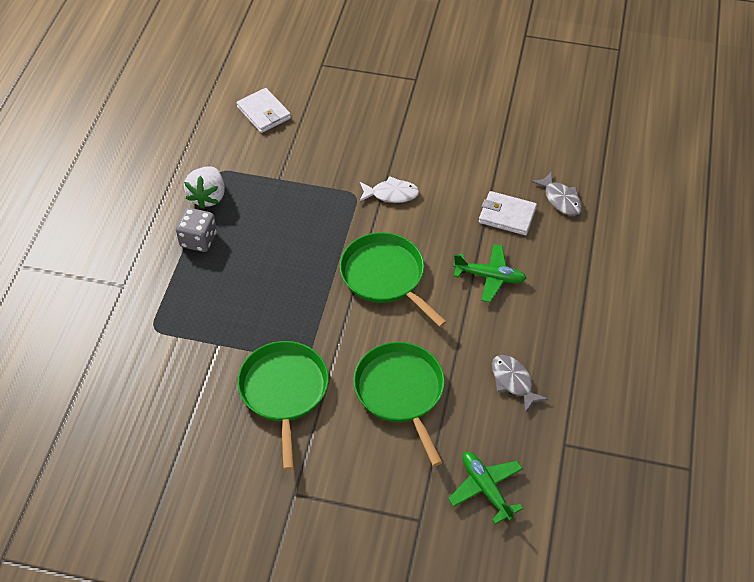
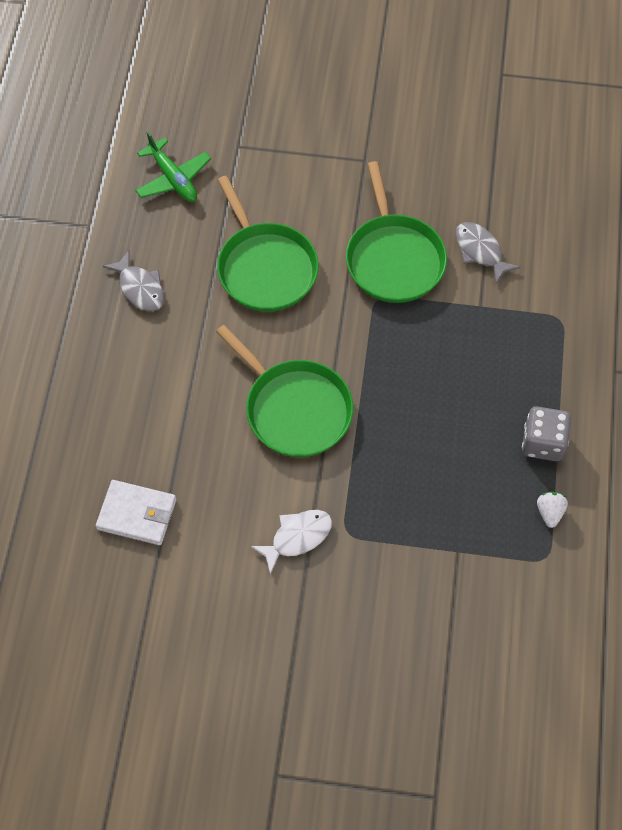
camera: 175 degrees right, 10 degrees up
(208, 197) = (549, 512): white strawberry -> white strawberry, size x0.55
(264, 113) = (507, 678): white wallet -> none
(391, 194) = (297, 537): white fish -> white fish turned 150 degrees clockwise
(490, 277) = (163, 418): green plane -> none
(560, 199) = (61, 548): grey fish -> grey fish (480, 251)

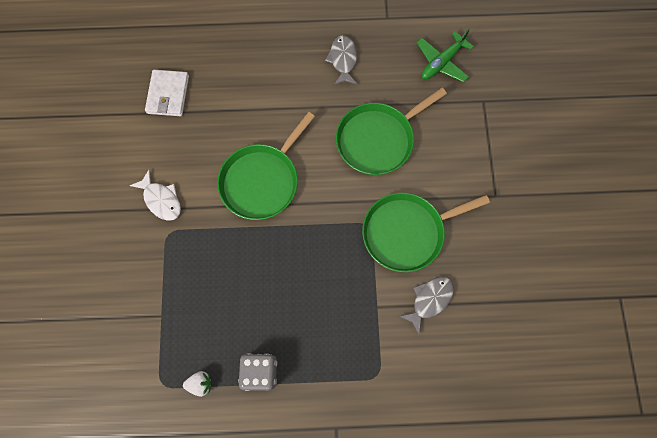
camera: 80 degrees right, 10 degrees up
(140, 288) = (343, 60): grey fish -> grey fish turned 135 degrees clockwise

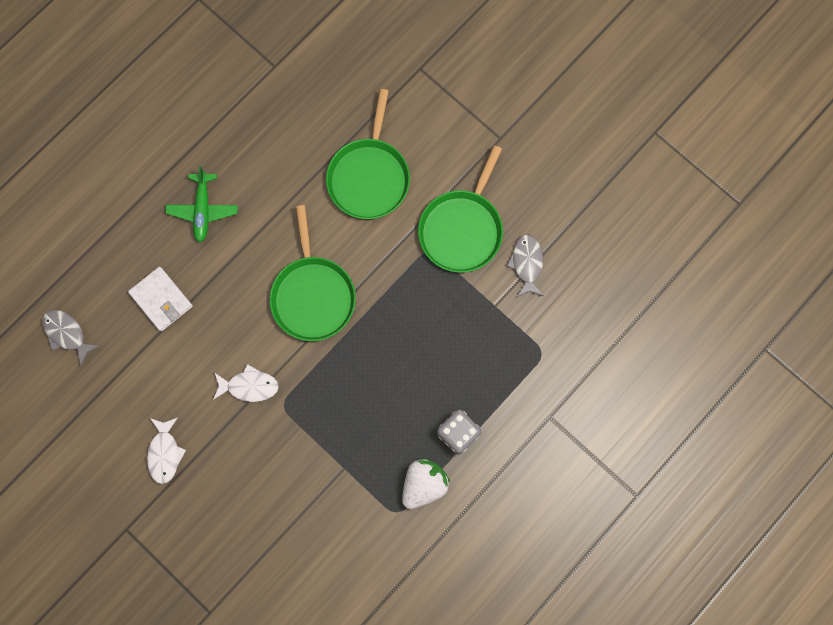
camera: 45 degrees left, 5 degrees up
(67, 191) = (165, 453): none -> white fish
(200, 383) = (424, 484): white strawberry -> white strawberry, size x1.83
(343, 60) = (275, 136): grey fish -> grey fish (67, 334)
(442, 62) = (356, 65): green plane -> green plane (203, 210)

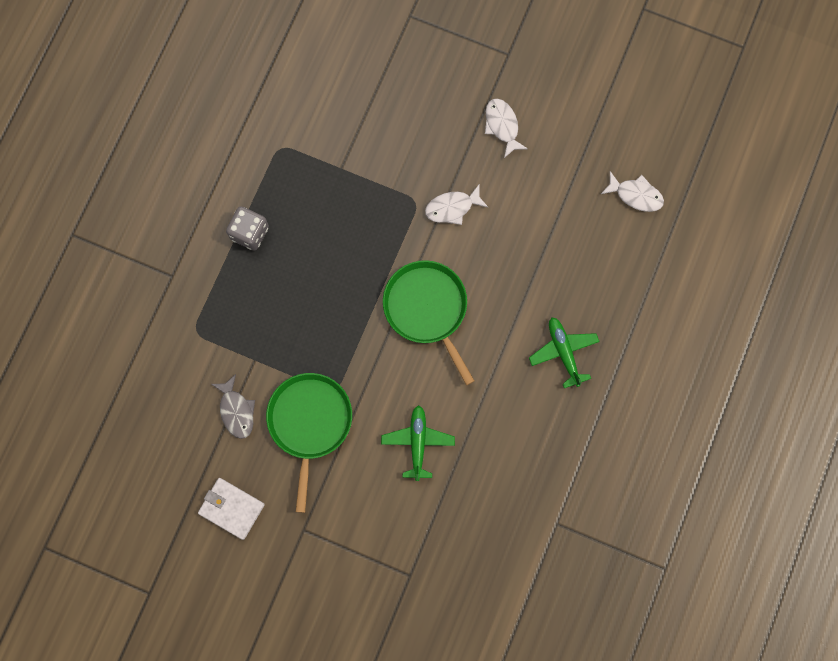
camera: 160 degrees right, 0 degrees up
(67, 334) = (635, 195): grey fish -> white fish
(161, 299) = (565, 255): white wallet -> white wallet (231, 508)
(369, 177) = (418, 442): green pan -> green plane
(424, 484) = (265, 179): white strawberry -> none

